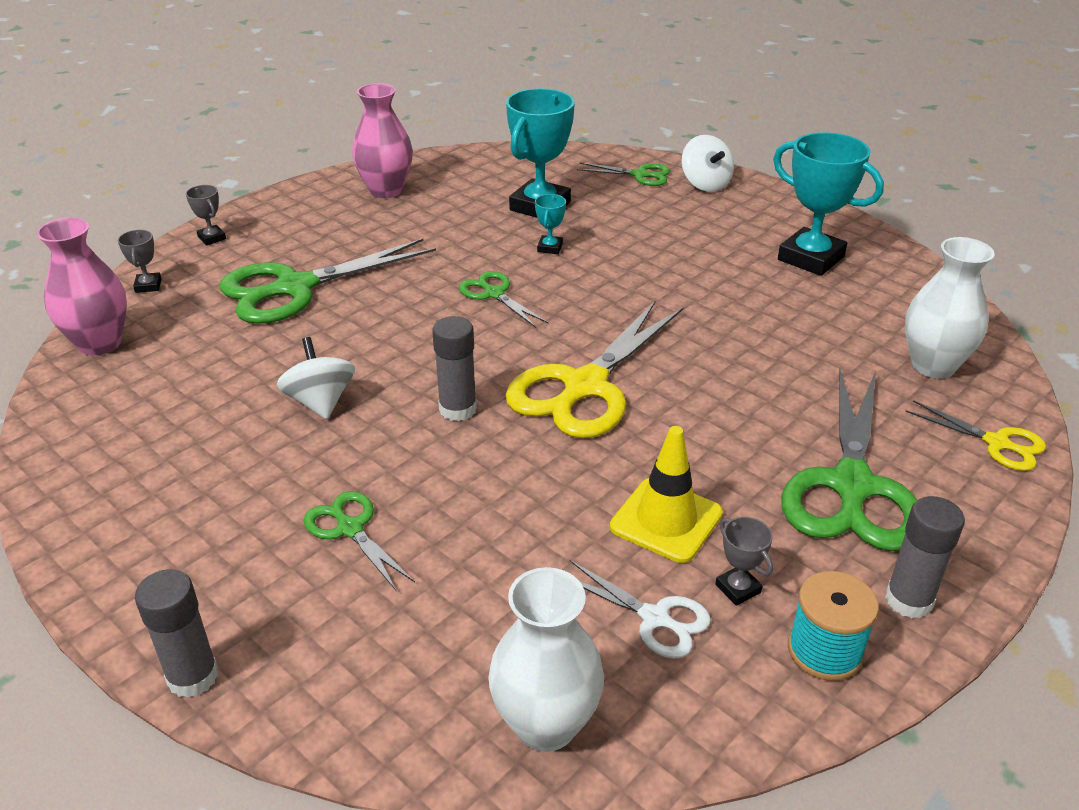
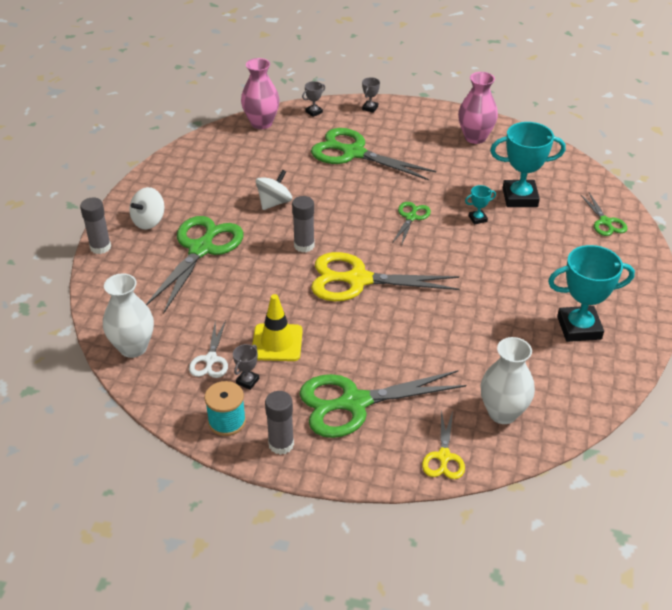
camera: 60 degrees right, 5 degrees up
(350, 529) = (201, 249): green scissors -> green scissors, size x1.98
(705, 184) = (626, 253): white spinning top -> white spinning top (149, 221)
(810, 258) = (579, 328): turquoise trophy -> turquoise trophy turned 75 degrees clockwise

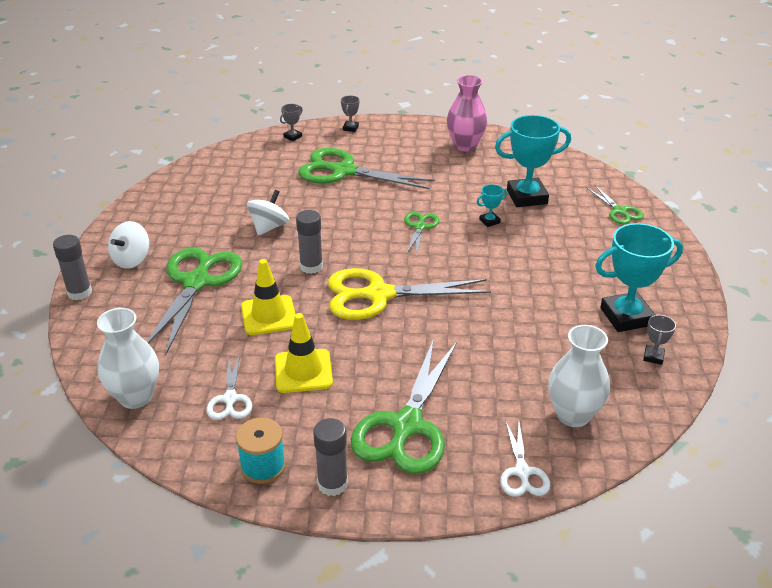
camera: 10 degrees left, 5 degrees down
(247, 381) = (278, 417): grey trophy -> grey trophy (653, 357)
(257, 288) = (269, 315): none -> yellow traffic cone
(261, 123) = (239, 152): pink vase -> none
(354, 403) = (406, 426): green scissors -> green scissors turned 45 degrees counterclockwise
(444, 457) = (522, 472): yellow scissors -> white scissors

